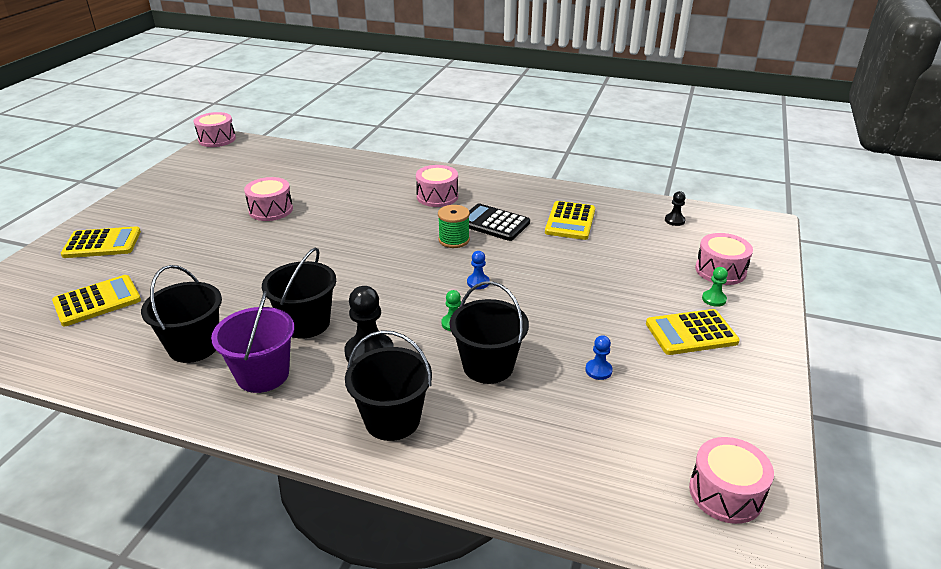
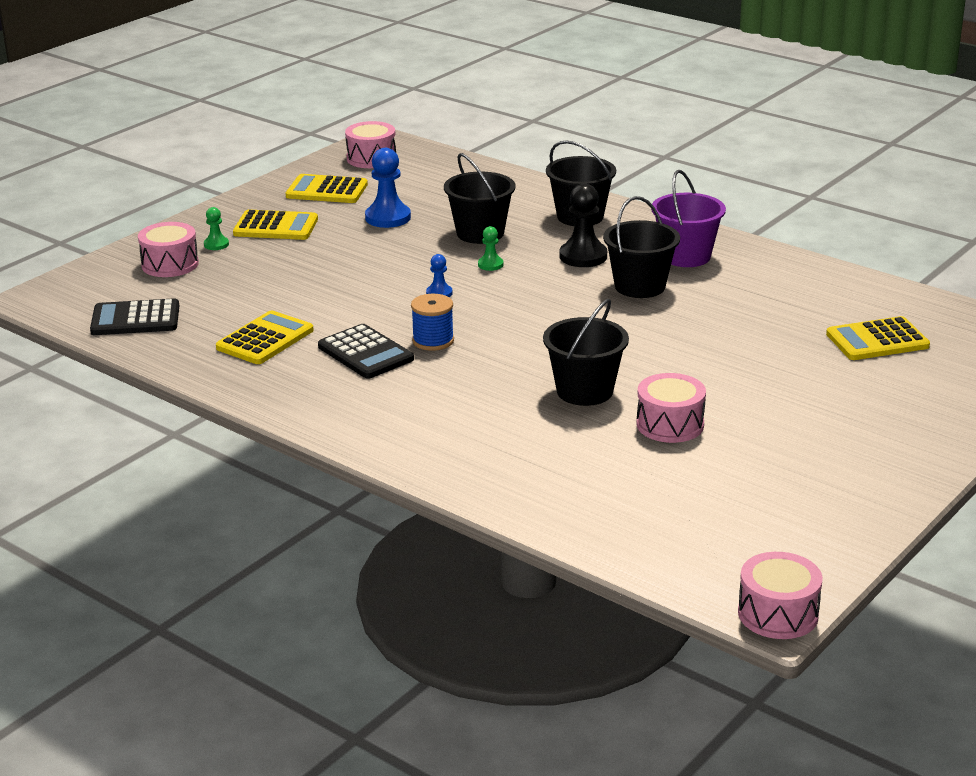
camera: 160 degrees left, 5 degrees down
(102, 243) = (909, 411): yellow calculator -> yellow calculator (327, 190)
(194, 346) = (755, 285): black bucket -> black bucket (584, 391)
(437, 196) = (413, 404): pink drum -> none
(454, 240) = (433, 341): green spool -> blue spool
(598, 370) = (388, 218): blue pawn -> blue pawn, size x1.89
(674, 220) = (135, 319): black pawn -> black calculator

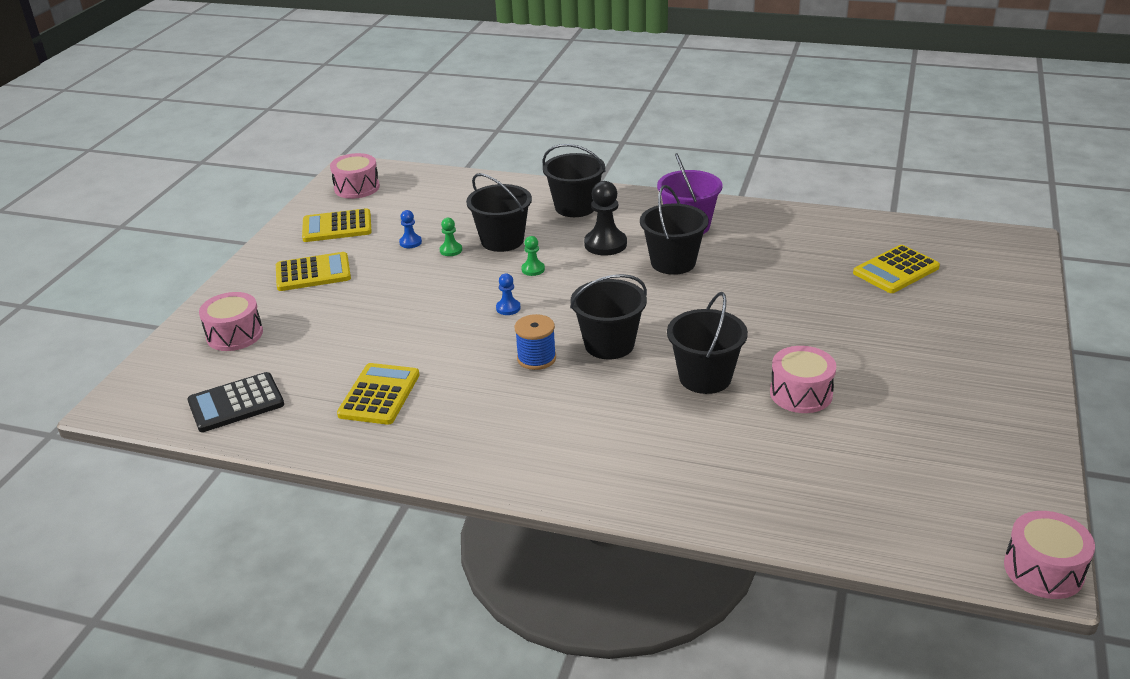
camera: 20 degrees left, 5 degrees up
(216, 244) = (267, 303): green pawn -> green pawn (451, 250)
(365, 353) = (484, 386): black calculator -> none
(388, 218) = (410, 242): blue pawn -> blue pawn, size x0.53
(513, 344) = (609, 344): none -> black bucket

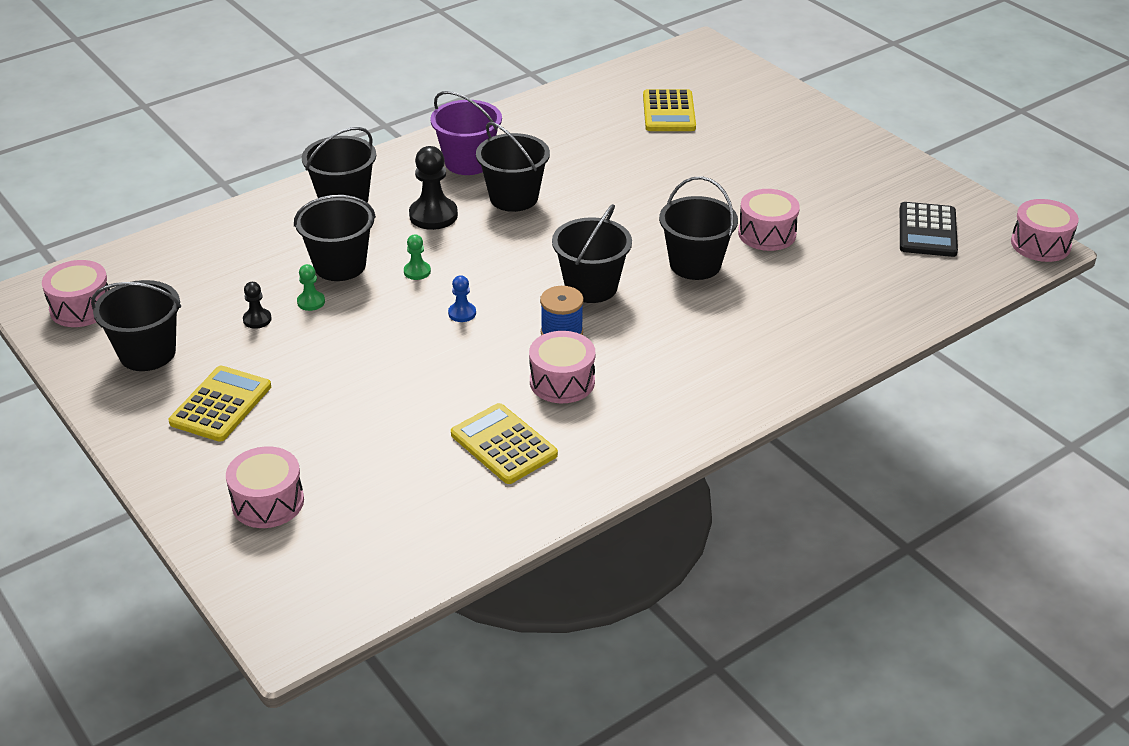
camera: 55 degrees left, 5 degrees up
(236, 403) = (401, 543): black calculator -> black calculator (927, 231)
(337, 227) = (147, 353): yellow calculator -> black bucket
(410, 242) = (257, 319): blue pawn -> black pawn
(478, 385) = (562, 381): none -> pink drum

